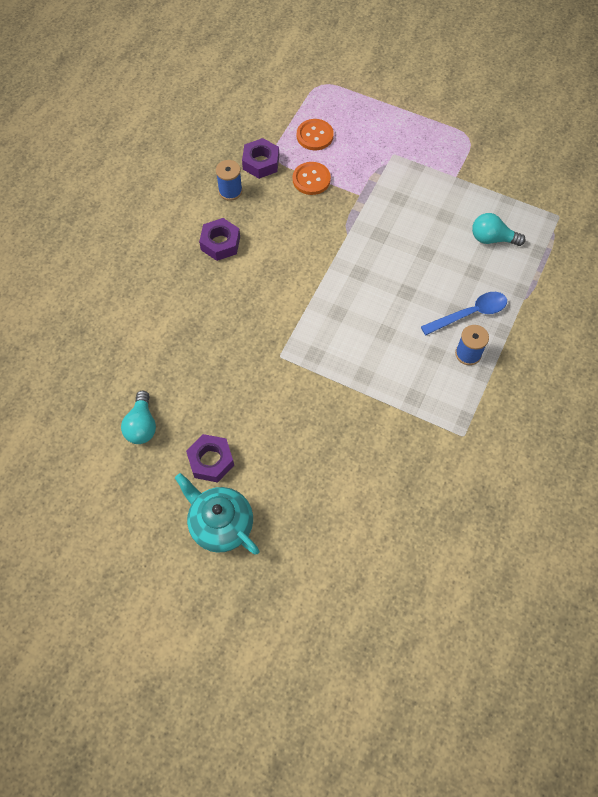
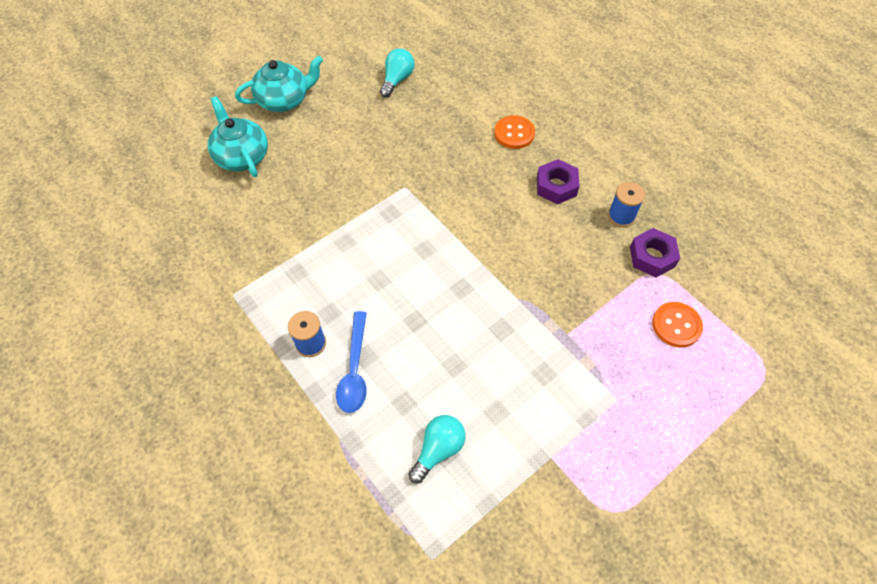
camera: 115 degrees right, 5 degrees down
(142, 425) = (397, 80): turquoise light bulb -> turquoise light bulb turned 90 degrees clockwise
(211, 461) = (338, 110): purple nut -> none
(311, 179) = (609, 295): orange button -> orange button (514, 133)
(316, 521) = (242, 156): none -> turquoise teapot

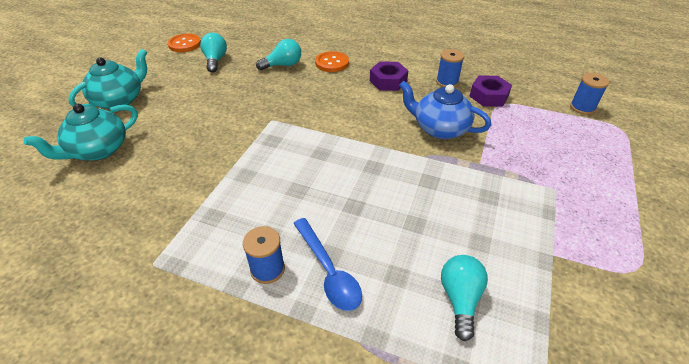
camera: 30 degrees left, 15 degrees down
(242, 156) = (98, 150): turquoise teapot -> turquoise teapot turned 75 degrees counterclockwise
(461, 115) = (283, 65): none -> turquoise light bulb
(561, 274) = (439, 128): none -> blue teapot
(676, 325) = (544, 127): orange button -> orange button (184, 44)
(748, 322) = (582, 107): none -> blue spool

